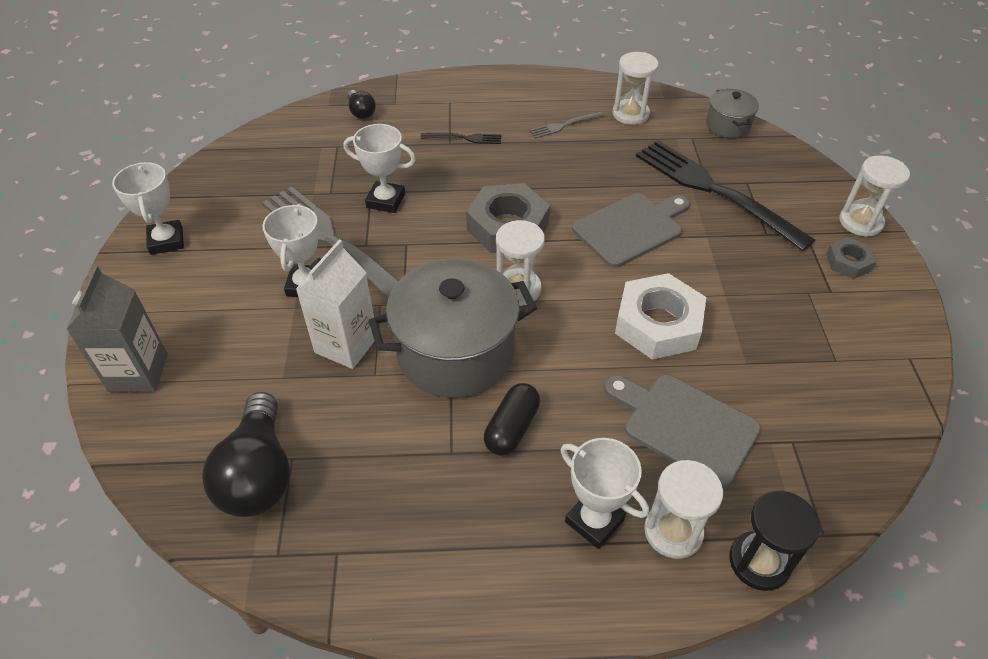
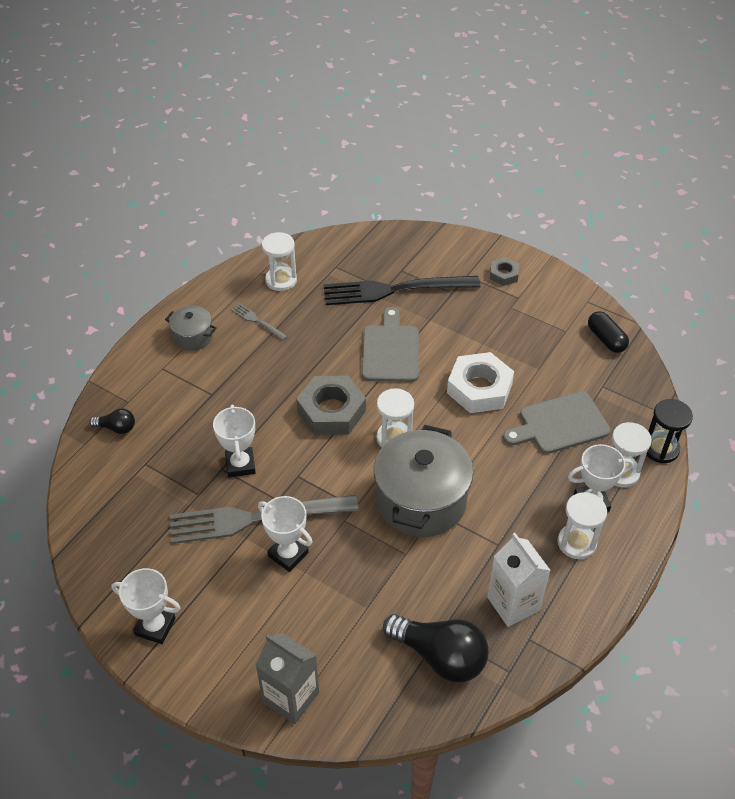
camera: 55 degrees left, 0 degrees up
(346, 345) = (366, 557): white carton -> white carton (513, 603)
(386, 201) = (240, 465): white trophy -> white trophy turned 60 degrees counterclockwise
(465, 138) = (215, 382): black fork -> none
(511, 428) = (502, 504): black capsule -> black capsule (606, 339)
(564, 125) = (257, 321): grey fork -> grey fork turned 120 degrees clockwise
(728, 125) = (341, 242): grey pot -> grey pot (193, 337)
(860, 222) = (479, 247): white hourglass -> white hourglass (576, 543)

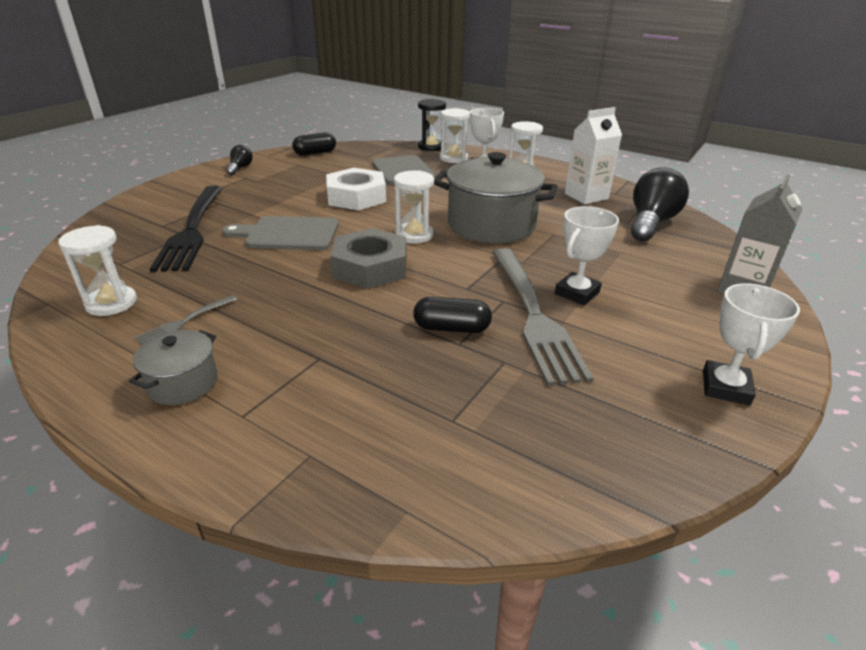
camera: 90 degrees left, 15 degrees down
(117, 428) = (371, 463): black light bulb -> black light bulb (240, 168)
(240, 465) = (451, 328): white trophy -> black capsule
(504, 275) = (210, 181): grey nut -> none

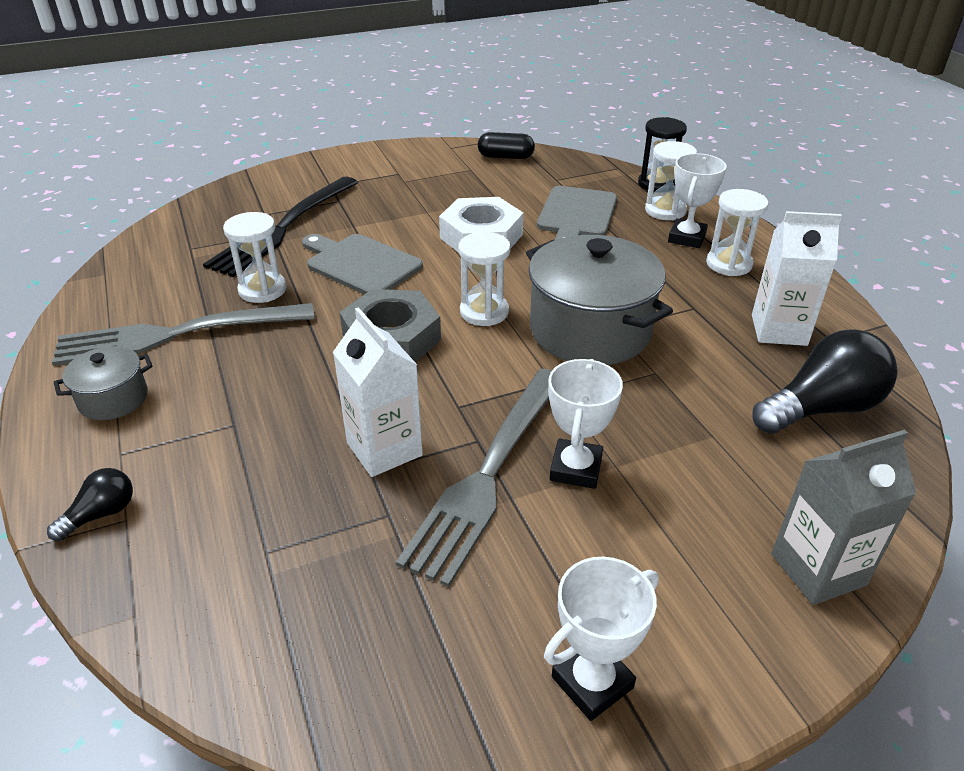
camera: 35 degrees right, 5 degrees up
(111, 303) = (145, 291): white hourglass -> white hourglass (262, 290)
(185, 321) = (175, 335): grey fork -> grey fork, size x2.31
(240, 168) = (405, 158): black light bulb -> black light bulb (101, 514)
(451, 328) = (384, 449): black capsule -> white carton
(577, 293) = (576, 468): white trophy -> white trophy turned 60 degrees counterclockwise

